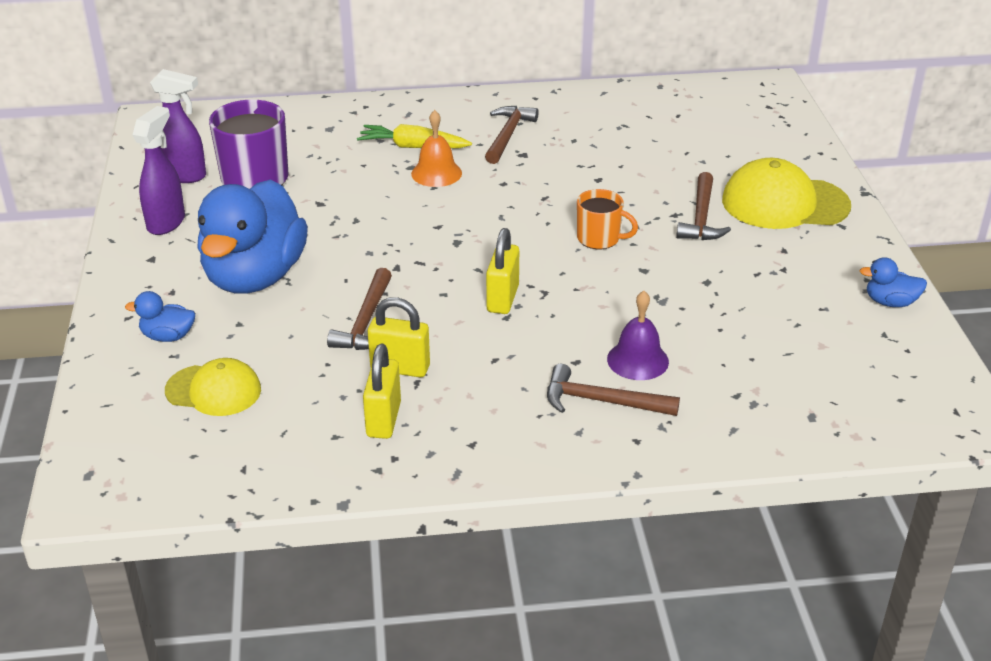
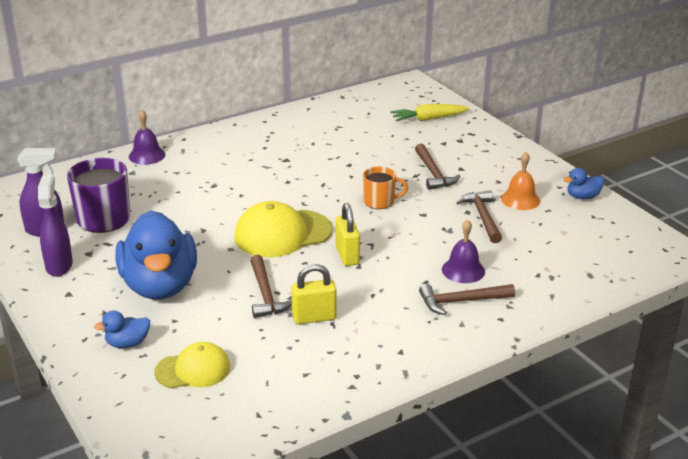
camera: 25 degrees left, 5 degrees down
(362, 111) = (147, 155): none -> purple bell
(383, 419) = (330, 354): yellow padlock -> none
(413, 147) = (205, 171): yellow carrot -> yellow carrot (428, 119)
(436, 173) = (236, 185): orange bell -> orange bell (520, 199)
(508, 135) = (266, 149): brown hammer -> brown hammer (482, 217)
(784, 203) = (477, 153): yellow cap -> yellow cap (282, 234)

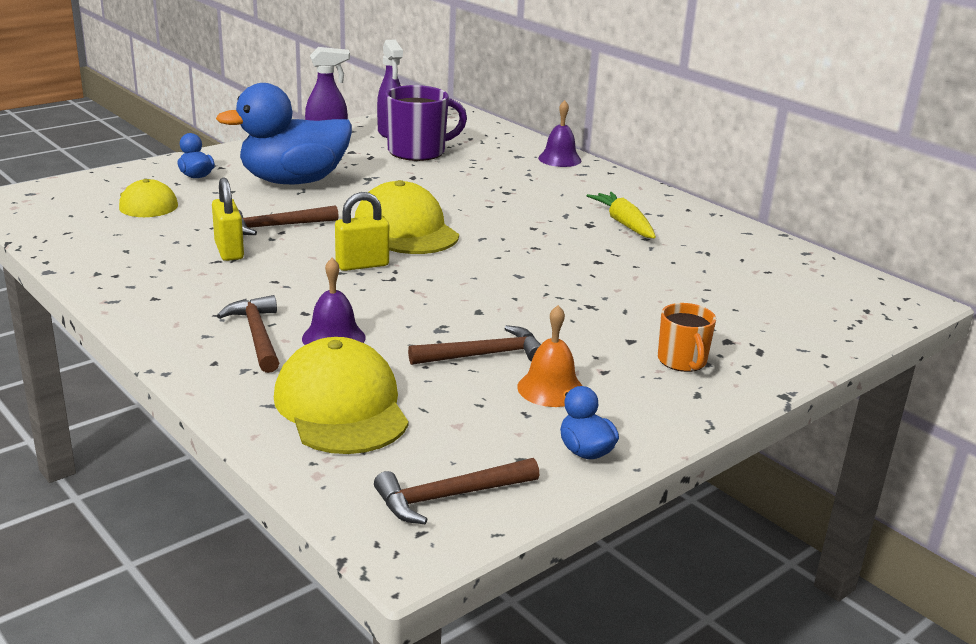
camera: 80 degrees right, 5 degrees down
(380, 202) = (502, 282): orange mug -> orange mug (682, 361)
(428, 119) = (784, 315): yellow carrot -> yellow carrot (624, 223)
(433, 173) = (602, 318): brown hammer -> brown hammer (449, 496)
(550, 269) = (341, 406): none -> yellow cap

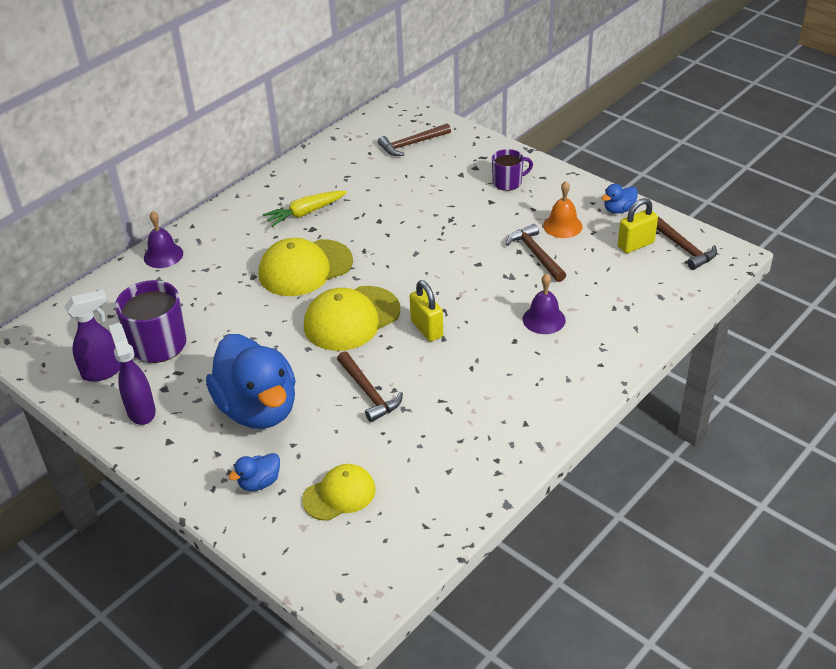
camera: 95 degrees left, 15 degrees up
(229, 251) = (428, 407): yellow padlock -> yellow padlock (635, 245)
(257, 335) = (557, 354): brown hammer -> brown hammer (411, 144)
(341, 406) = (622, 299): yellow cap -> yellow cap (305, 268)
(682, 361) = (508, 182): orange mug -> purple mug

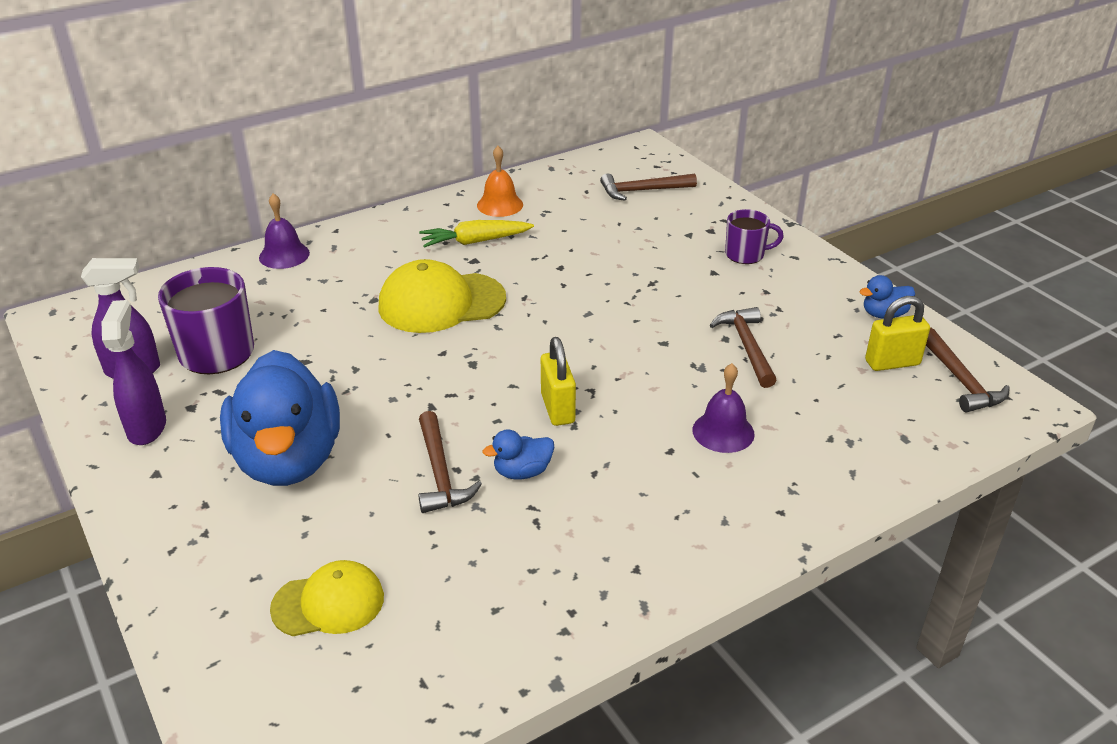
camera: 15 degrees right, 5 degrees down
(259, 482) = (234, 557): blue duck -> blue duck (522, 472)
(351, 318) = (467, 374): yellow cap -> none
(562, 226) = (798, 319): orange bell -> orange bell (500, 205)

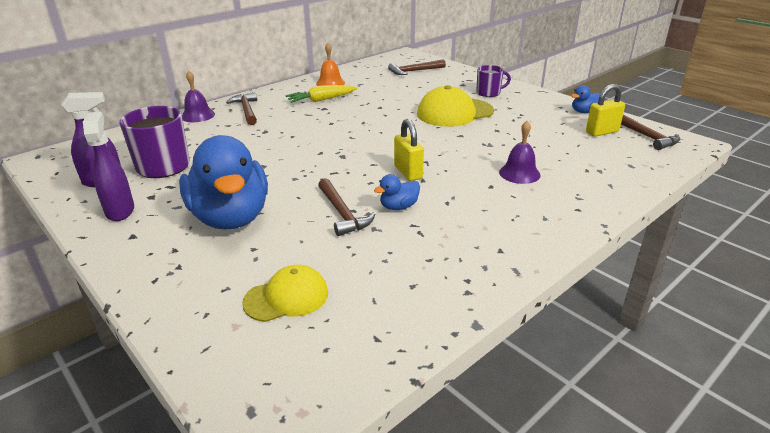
camera: 10 degrees left, 5 degrees down
(441, 303) = (310, 129): yellow cap -> yellow cap (454, 113)
(747, 346) = (512, 132): brown hammer -> brown hammer (247, 110)

